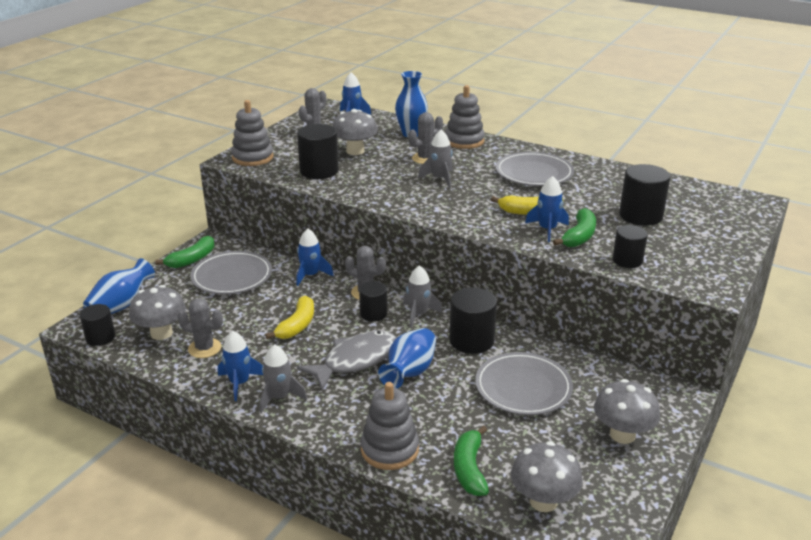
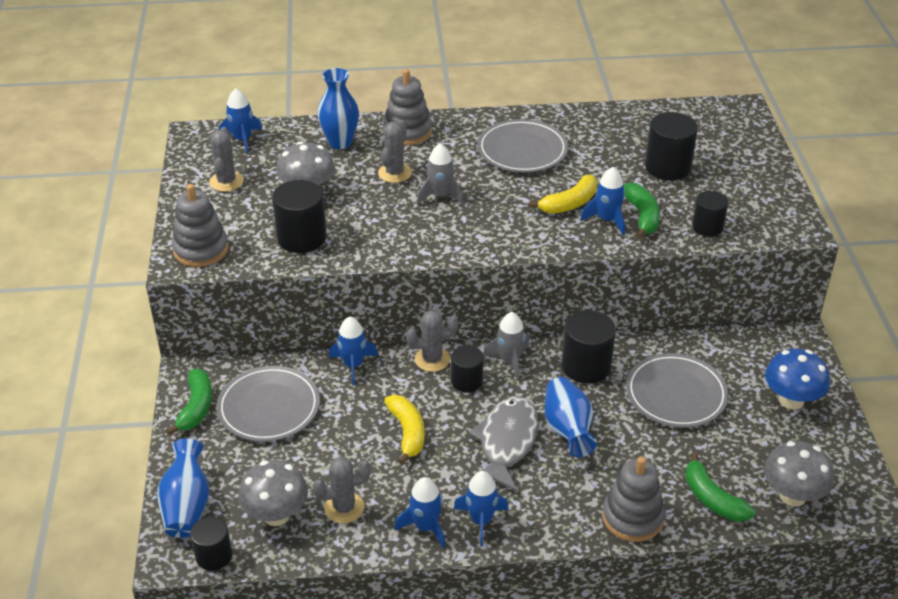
camera: 35 degrees left, 10 degrees up
(279, 397) = (481, 520): grey rocket -> blue rocket
(622, 435) = (791, 400): grey mushroom -> blue mushroom

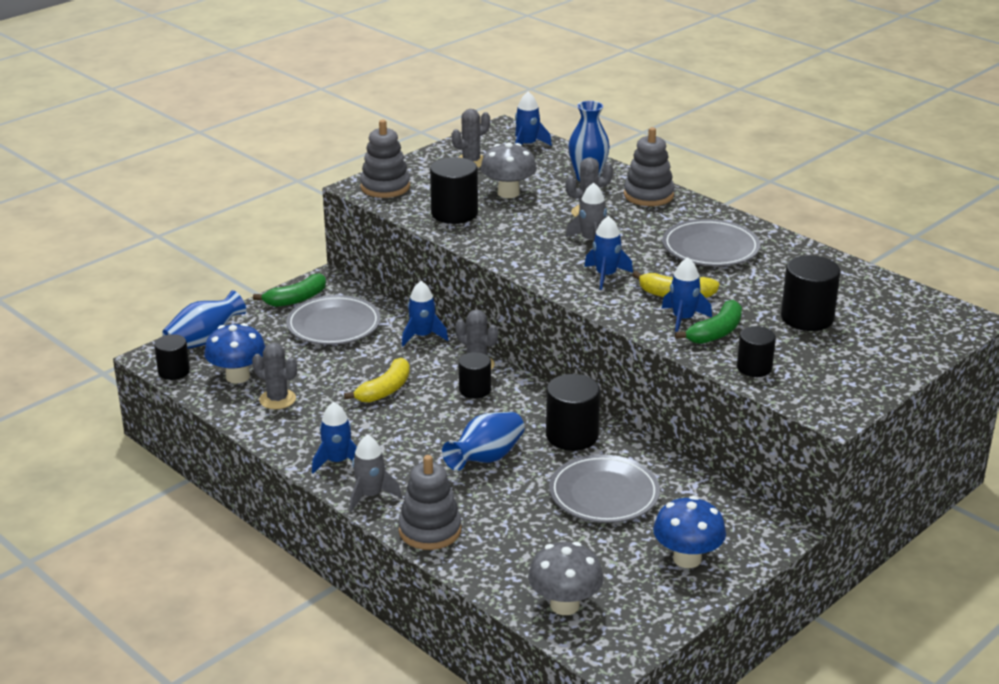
camera: 50 degrees right, 10 degrees down
(276, 515) = (237, 376): grey mushroom -> blue mushroom
(426, 527) = (301, 441): blue rocket -> blue rocket (606, 276)
(506, 442) = (433, 437): grey fish -> none
(509, 361) = (525, 398): grey rocket -> grey rocket (370, 495)
(712, 499) = (503, 562): green banana -> none

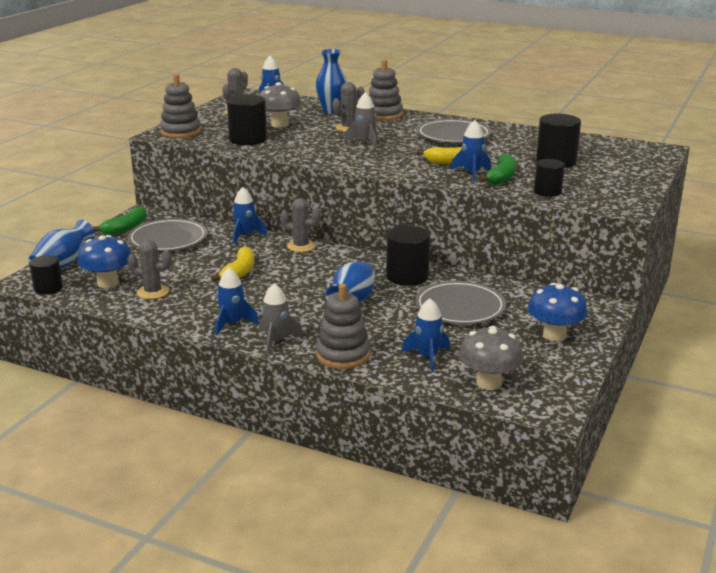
camera: 20 degrees left, 5 degrees down
(475, 390) = (311, 261): black cylinder -> none
(606, 276) = (393, 158): blue rocket -> blue rocket (427, 357)

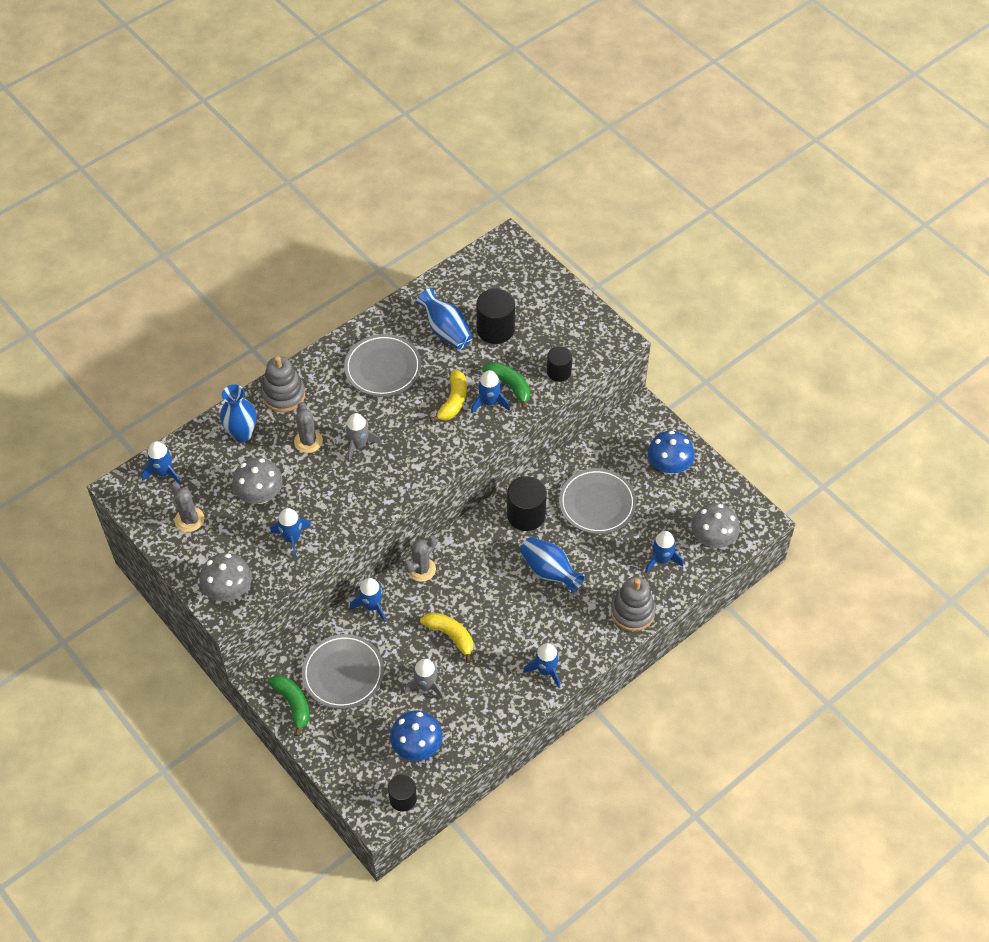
camera: 65 degrees left, 30 degrees up
(63, 264) = (354, 777): blue vase -> blue vase (446, 331)
(153, 292) = (455, 715): grey cactus -> none
(180, 132) = (229, 591): grey stacking toy -> grey mushroom
(248, 139) = (292, 538): black cylinder -> blue rocket
(276, 341) = (590, 649): grey rocket -> grey rocket (426, 686)

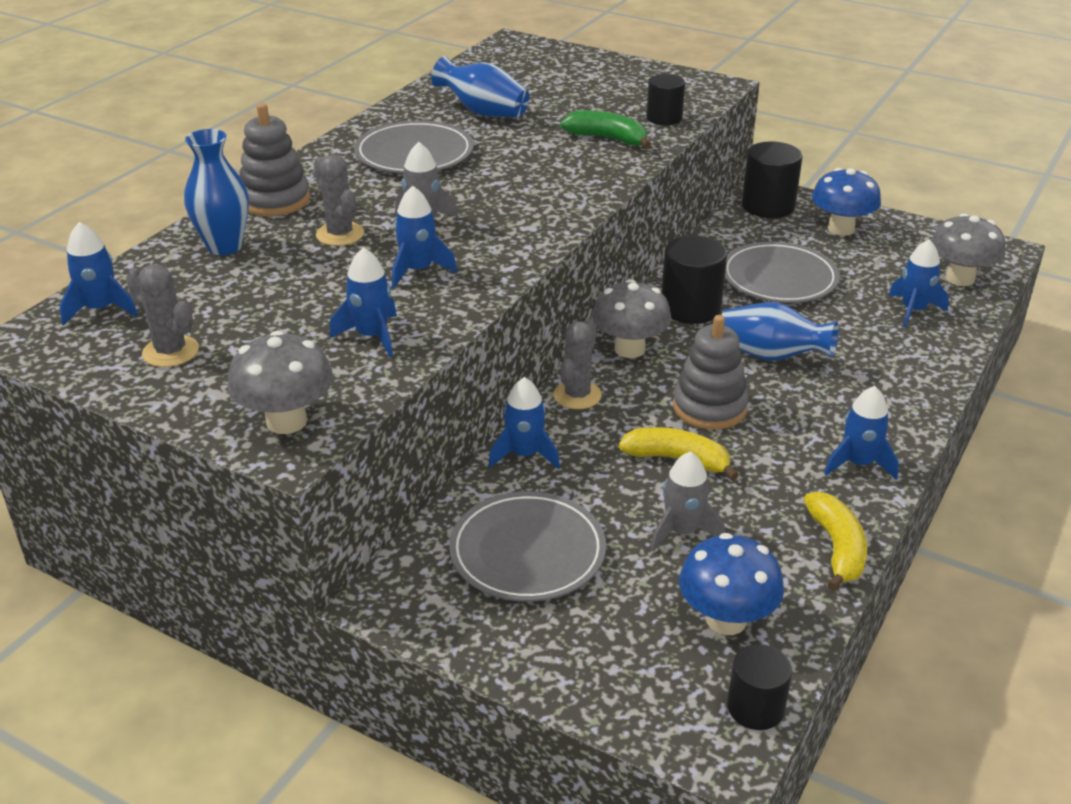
camera: 20 degrees left, 20 degrees down
(260, 495) = (288, 301): grey mushroom -> grey mushroom (629, 349)
(293, 704) = (459, 619): green banana -> none
(453, 401) = (539, 163): yellow banana -> yellow banana (837, 548)
(489, 402) = (590, 156): blue rocket -> blue rocket (418, 270)
(495, 329) = (550, 101): black cylinder -> black cylinder (768, 206)
(632, 612) = (925, 370): grey stacking toy -> grey stacking toy (709, 407)

